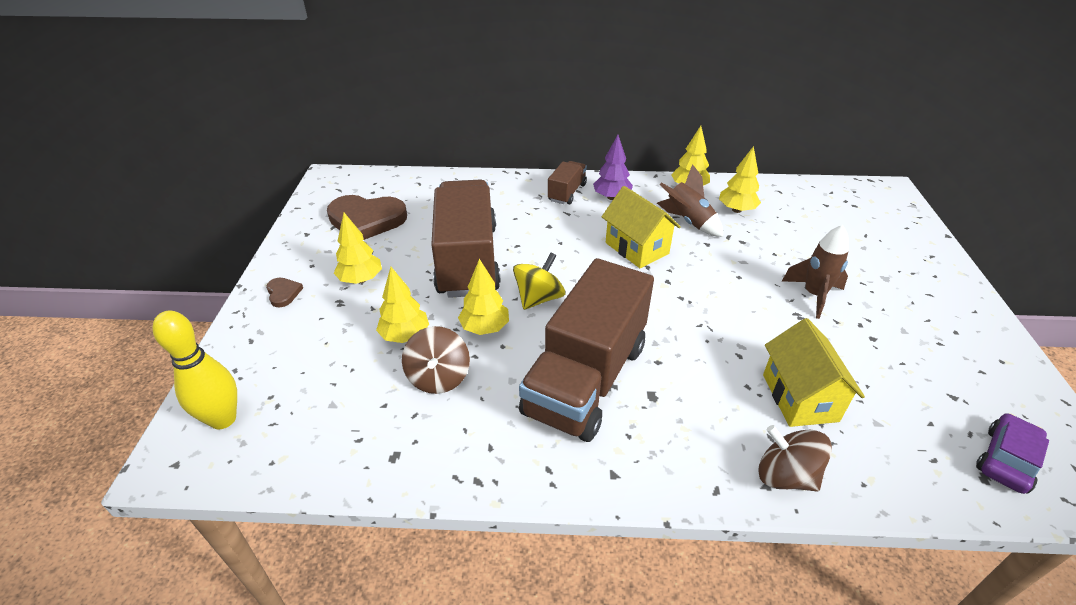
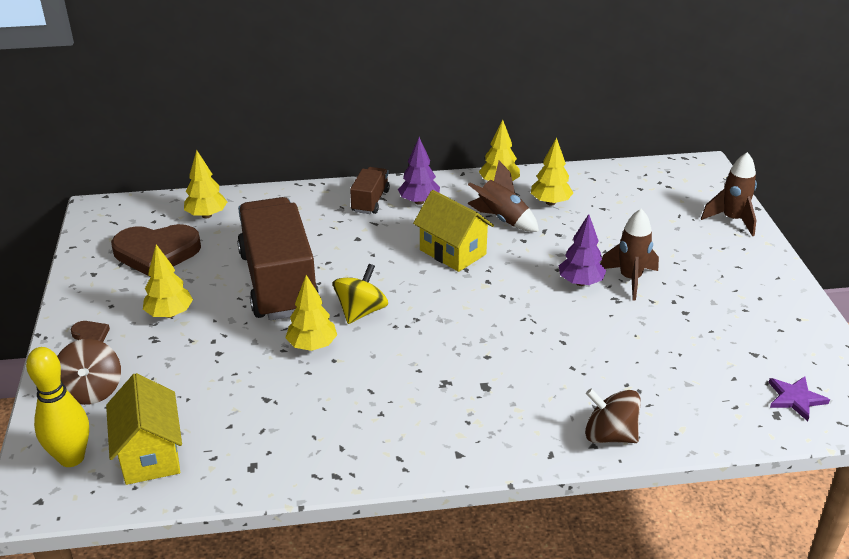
camera: 10 degrees left, 5 degrees down
(405, 335) = (232, 362): yellow tree -> yellow tree (207, 215)
(438, 377) = (277, 395): brown spinning top -> brown spinning top (92, 390)
(586, 379) = (420, 379): brown truck -> none
(762, 293) = (580, 282): none -> purple tree
(799, 397) = (619, 371): yellow house -> yellow house (150, 454)
(921, 245) = (732, 220): none -> brown rocket
(1006, 460) = (795, 399): purple car -> purple star

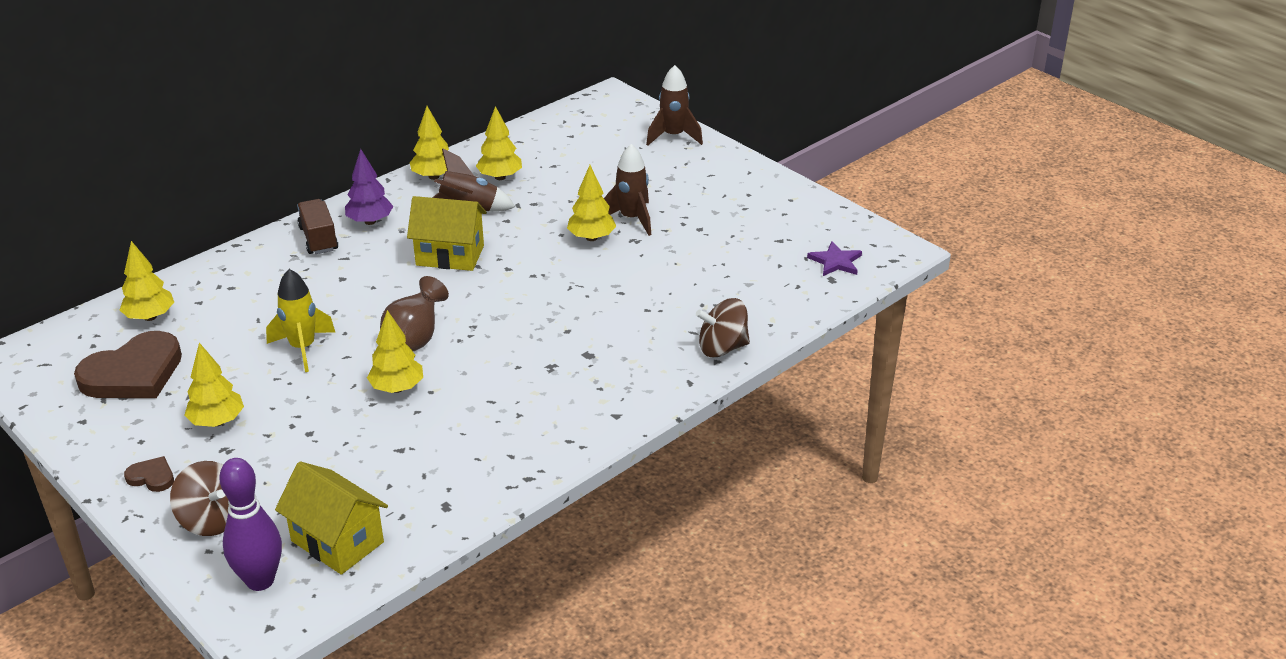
camera: 35 degrees left, 0 degrees up
(71, 458) = (260, 580): yellow bowling pin -> purple bowling pin
(279, 282) = (303, 348): brown truck -> yellow rocket
(361, 311) = (414, 341): yellow spinning top -> brown vase
(580, 282) = (591, 238): purple tree -> yellow tree

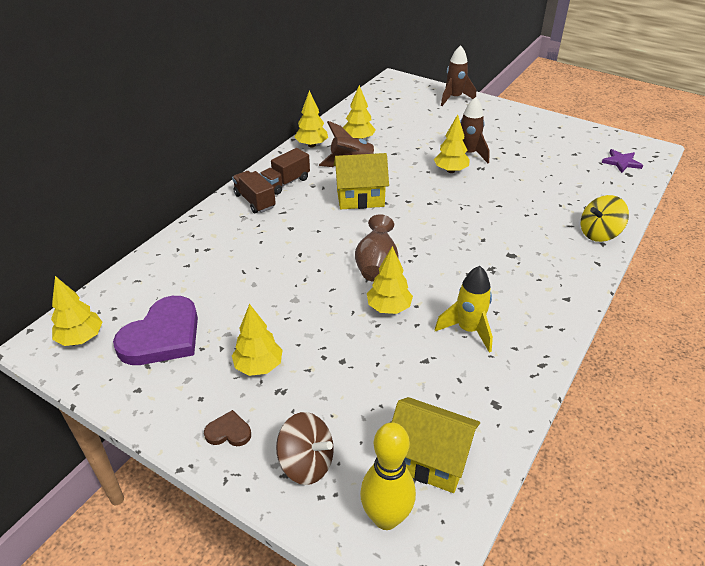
camera: 15 degrees left, 5 degrees up
(133, 373) = (162, 336): brown heart -> purple heart
(150, 317) = (152, 284): yellow tree -> yellow tree (81, 338)
(260, 580) = (386, 518): purple bowling pin -> yellow bowling pin
(303, 348) = (293, 288): yellow rocket -> yellow rocket (468, 330)
(370, 221) = (285, 183): purple tree -> brown truck
(722, 348) = (599, 233): brown spinning top -> yellow spinning top

